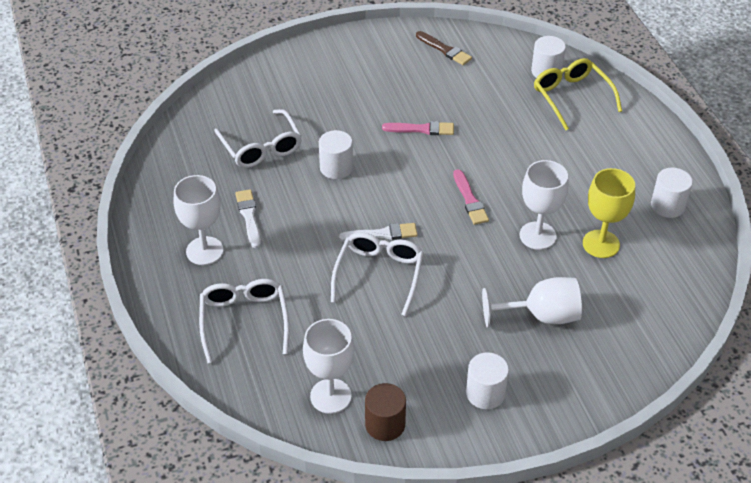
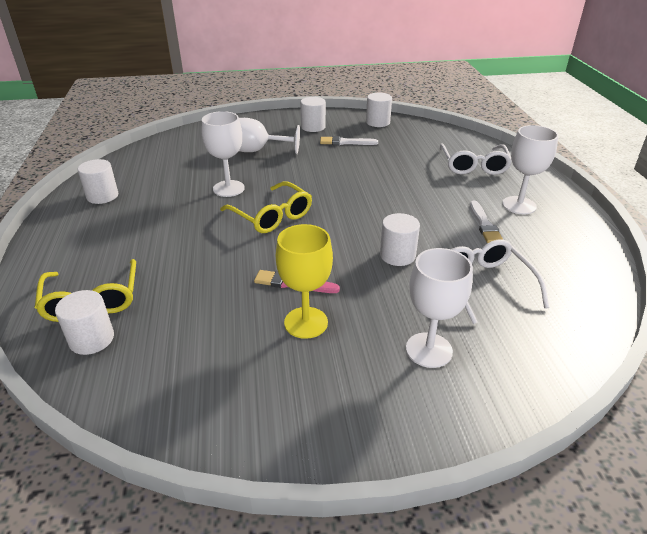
camera: 170 degrees left, 10 degrees down
(330, 396) = (410, 133): white goblet -> white goblet (429, 350)
(379, 274) = (368, 179): white glasses -> none
(382, 234) = (360, 201): white brush -> white brush (345, 142)
(385, 424) = (378, 122): brown cylinder -> white cylinder
(444, 50) = (210, 397): brown brush -> none
(470, 200) = (272, 216): pink brush -> yellow glasses
(601, 244) = (182, 179): yellow goblet -> yellow goblet (306, 322)

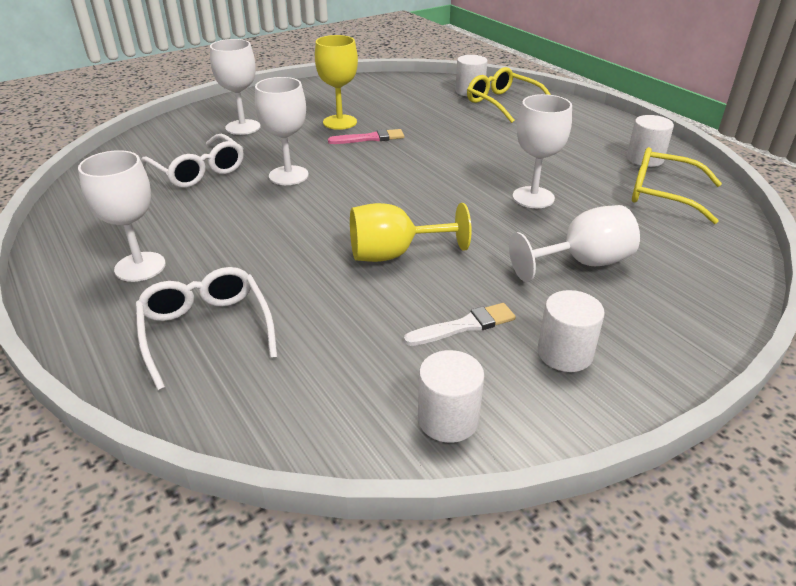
camera: 155 degrees right, 0 degrees up
(272, 216) = (445, 181): yellow glasses -> yellow glasses (662, 194)
(354, 177) = (394, 254): none -> yellow goblet
(397, 255) = (288, 175): white cylinder -> white goblet
(484, 224) = (194, 227): white brush -> none

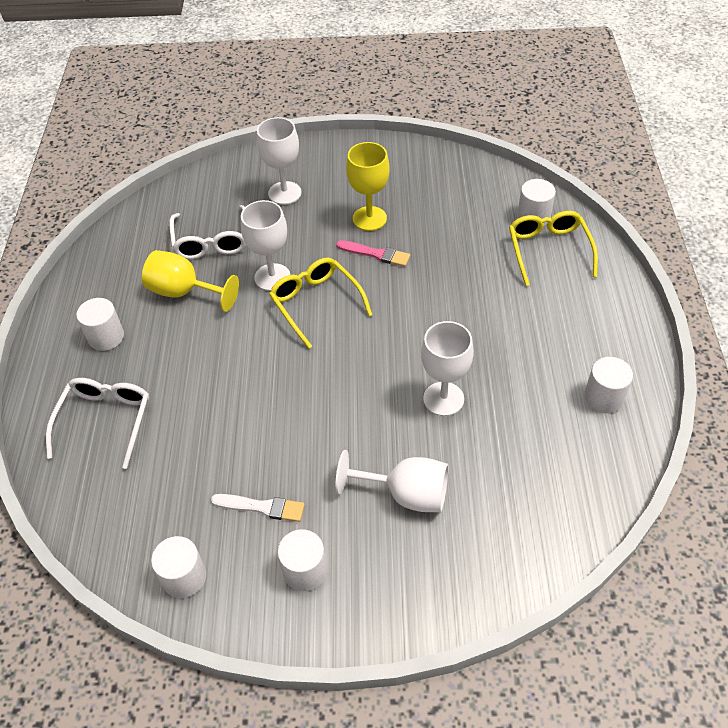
camera: 35 degrees right, 15 degrees up
(140, 267) = (106, 337): white goblet -> white cylinder
(394, 254) = (276, 410): yellow goblet -> yellow goblet (184, 292)
(662, 194) = (565, 452): yellow glasses -> yellow glasses (316, 303)

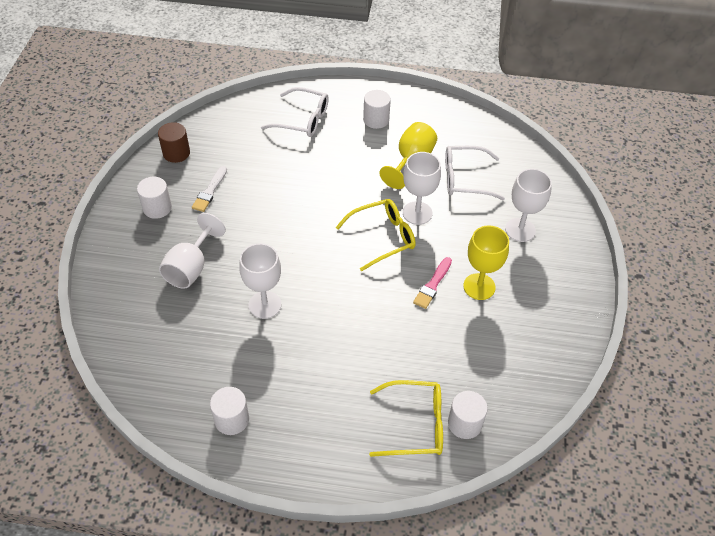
camera: 95 degrees right, 0 degrees up
(184, 577) = (176, 153): white cylinder -> brown cylinder

